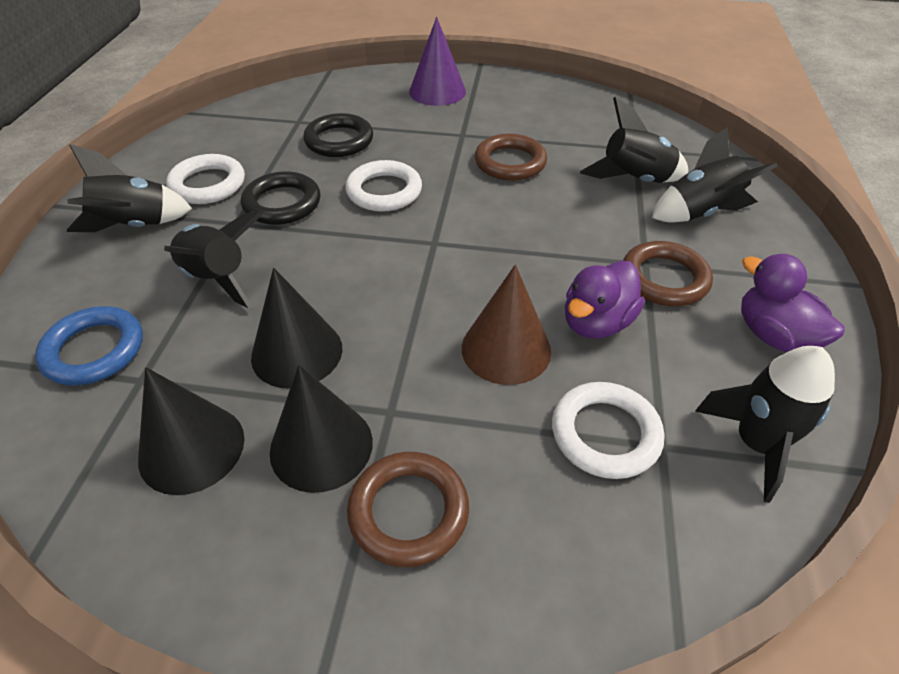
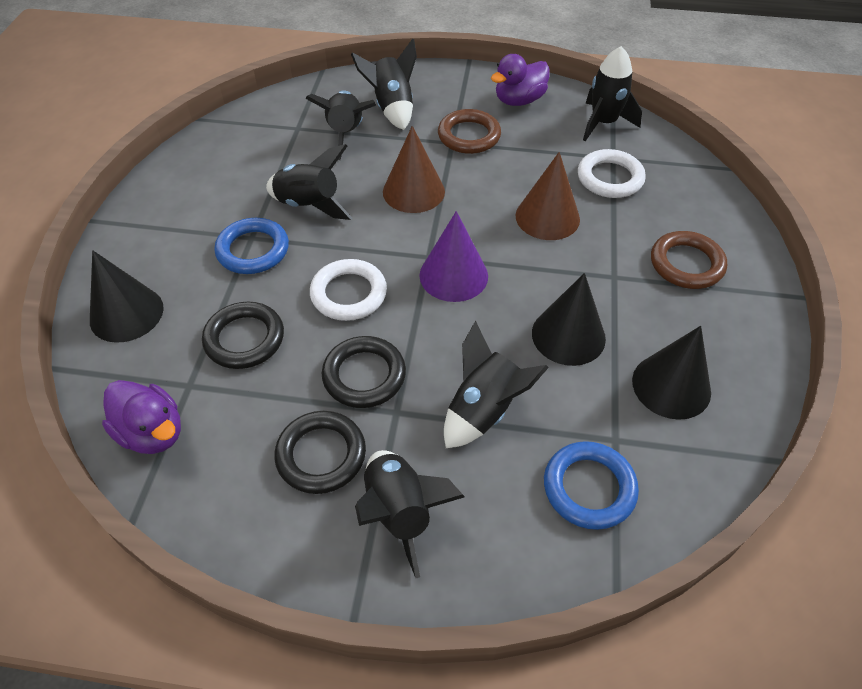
camera: 90 degrees left, 5 degrees up
(208, 184) = (321, 455): white ring -> black ring
(321, 446) = (651, 310): black cone -> black cone (126, 313)
(437, 91) = (151, 257): purple cone -> purple cone (453, 275)
(445, 136) = (253, 250): none -> blue ring
(510, 162) = (309, 205): brown ring -> black rocket
(541, 231) = (413, 191): none -> brown cone
(596, 322) = (516, 172): purple duck -> purple duck (152, 432)

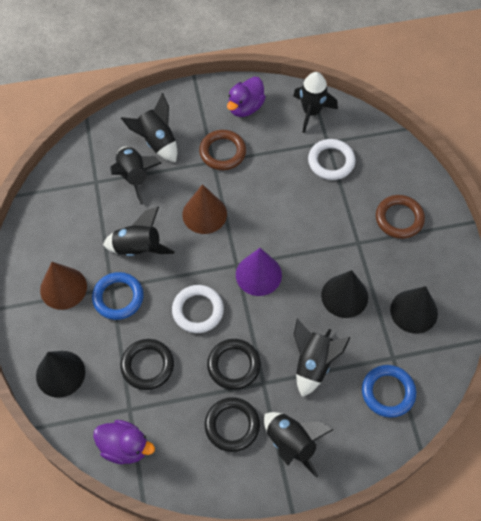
camera: 20 degrees left, 10 degrees up
(547, 217) = (301, 208): brown cone -> brown cone (63, 288)

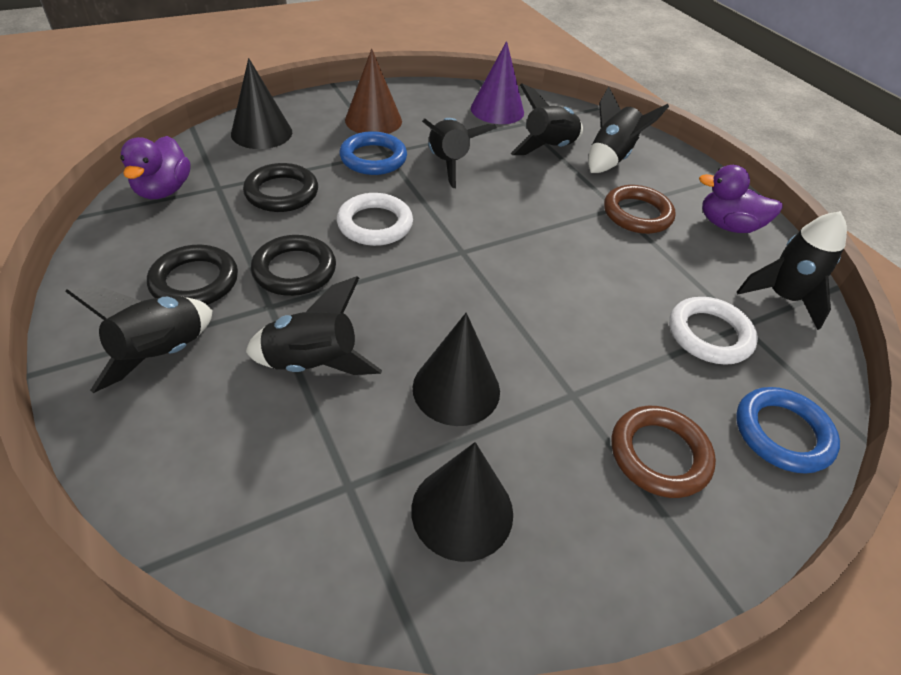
camera: 70 degrees right, 15 degrees down
(204, 214) = (528, 210): brown cone -> none
(258, 274) = (455, 276): purple cone -> purple cone (497, 110)
(388, 392) = (269, 487): blue ring -> blue ring (782, 433)

